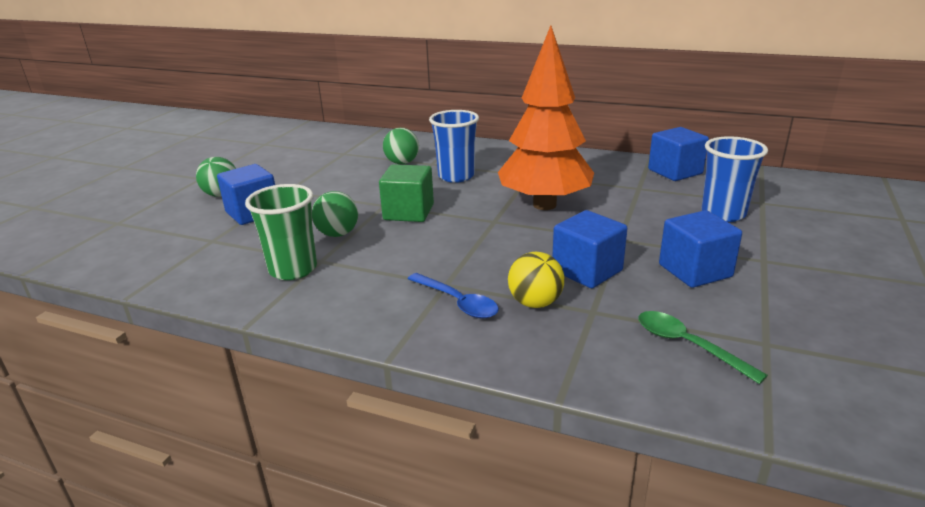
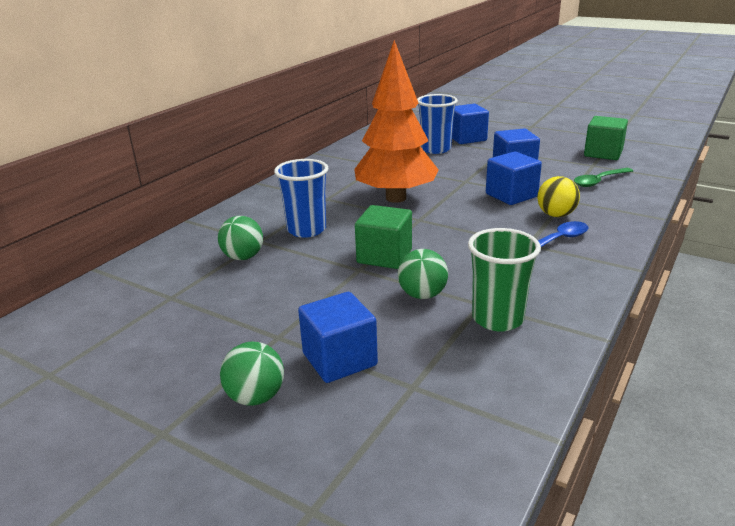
camera: 80 degrees left, 0 degrees up
(675, 172) = (356, 151): blue cube -> blue cube (467, 138)
(843, 358) = (603, 153): none -> green cube

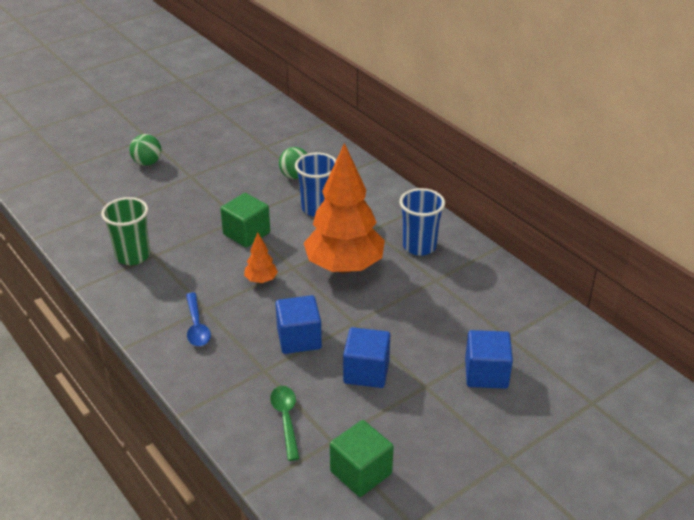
camera: 110 degrees right, 10 degrees up
(339, 359) = (151, 191): blue cube -> none
(422, 295) = (184, 235): green ball -> none
(435, 149) = (460, 334): blue cup -> blue cup (419, 246)
(455, 228) = (261, 280): none -> orange tree
(556, 215) = (239, 348): yellow ball -> none

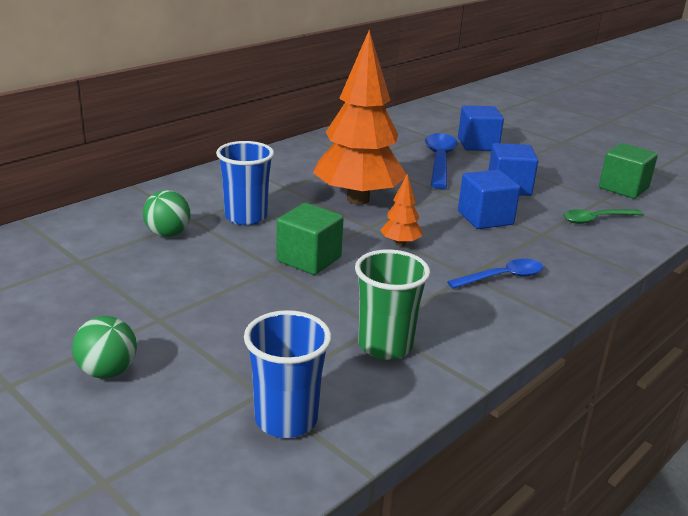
camera: 100 degrees left, 10 degrees down
(419, 246) = (311, 165): blue cup -> blue cup (286, 419)
(434, 333) = (439, 161): none -> blue spoon

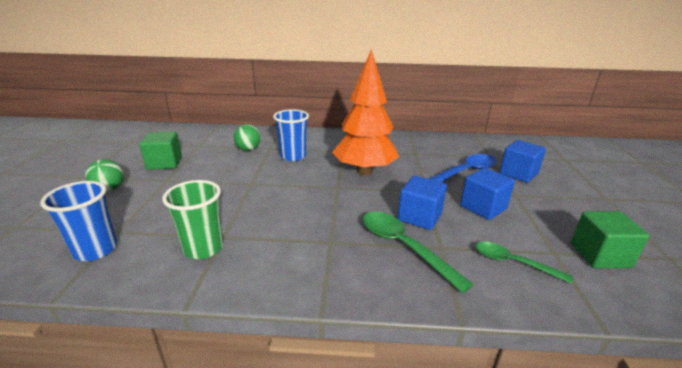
camera: 50 degrees right, 0 degrees up
(309, 259) = (273, 187): green cube -> green cube (164, 163)
(400, 243) = (333, 204): orange tree -> none
(502, 277) = (347, 256): blue spoon -> none
(521, 247) = (403, 247): none -> green spoon

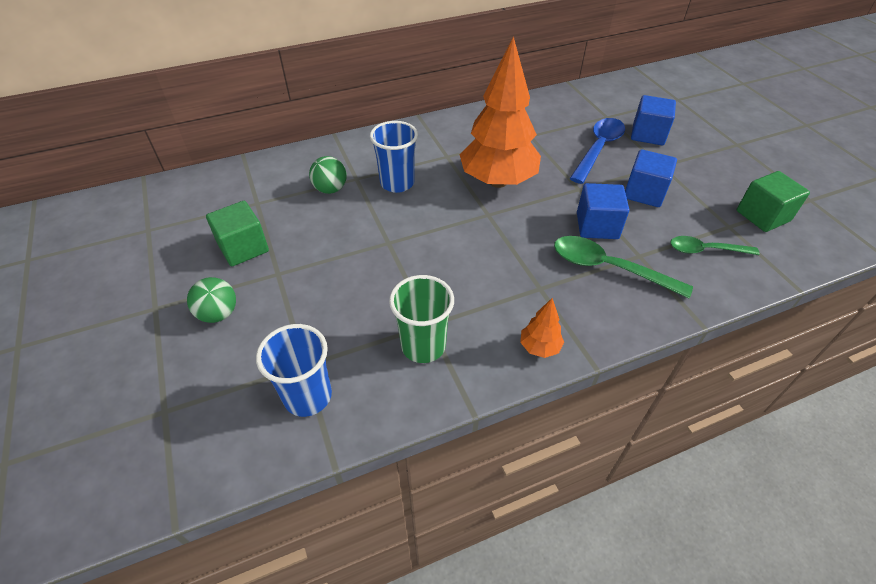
camera: 25 degrees left, 20 degrees up
(288, 281) = (539, 347): none -> orange tree

